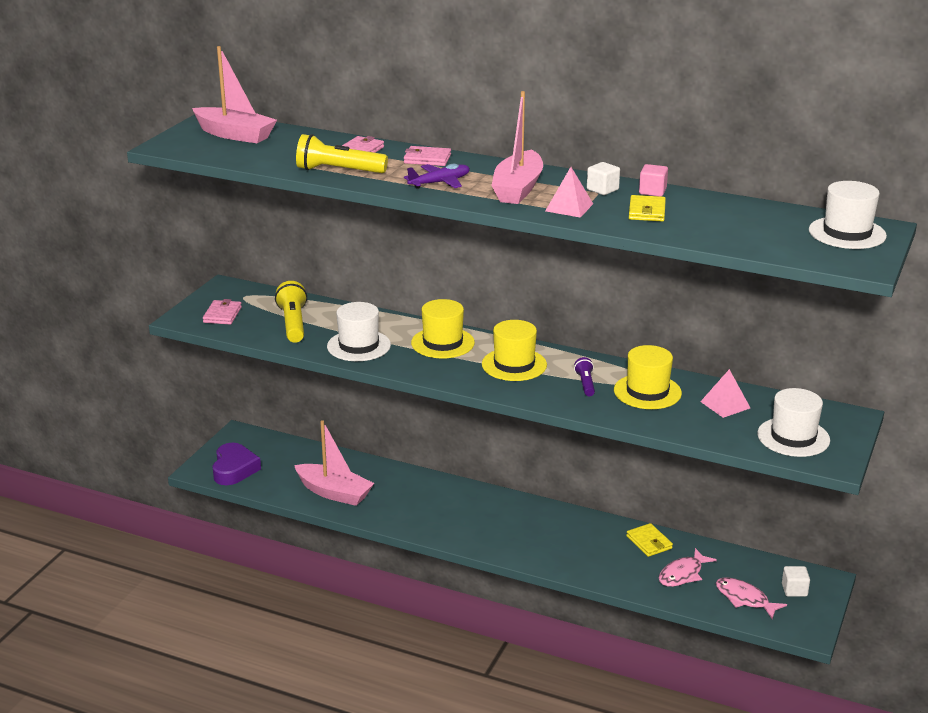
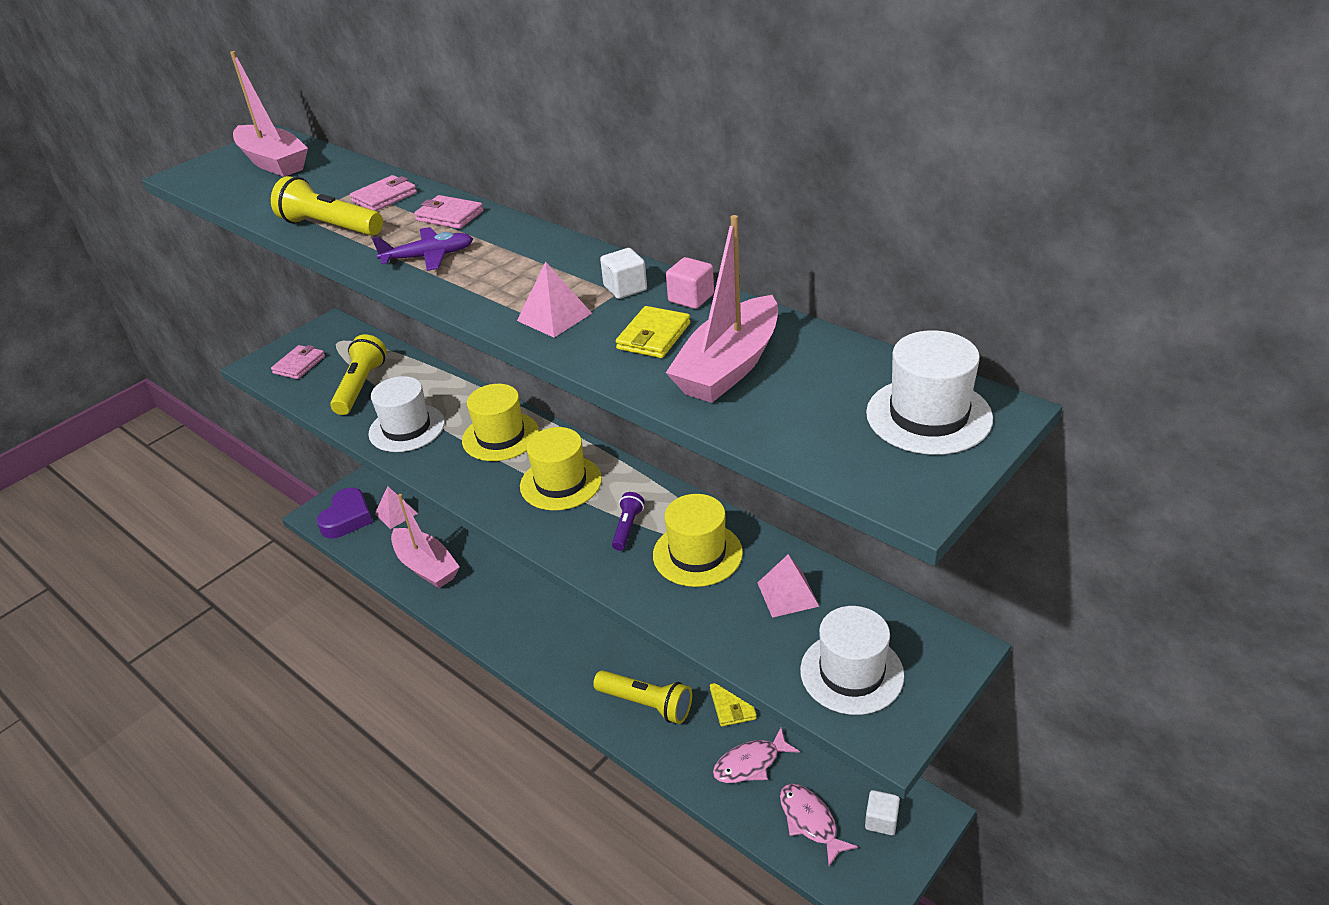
camera: 20 degrees right, 10 degrees up
(279, 460) = (396, 513): none -> pink pyramid
(518, 189) = (516, 276): pink boat -> pink boat (729, 367)
(582, 553) = (646, 704): none -> yellow flashlight

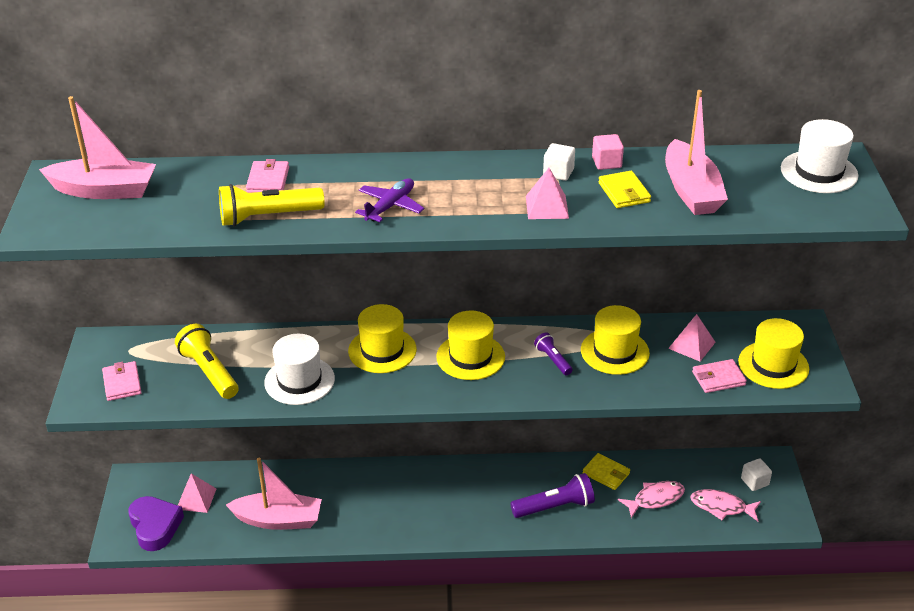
camera: 45 degrees left, 0 degrees up
(449, 216) = (349, 174): pink wallet -> pink wallet (718, 378)
(646, 704) = (555, 507): yellow flashlight -> purple flashlight
(750, 763) = (655, 499): pink fish -> pink fish turned 135 degrees counterclockwise
(851, 673) = (773, 365): white hat -> yellow hat

